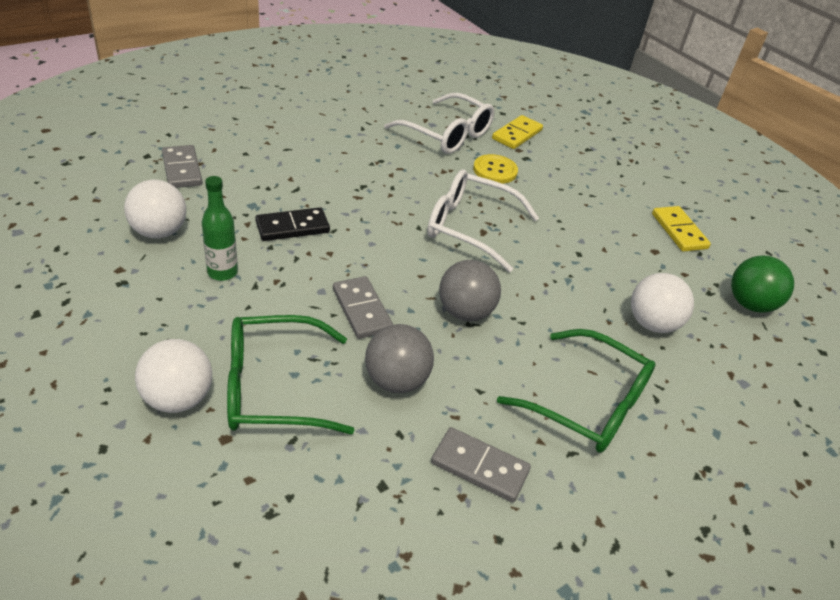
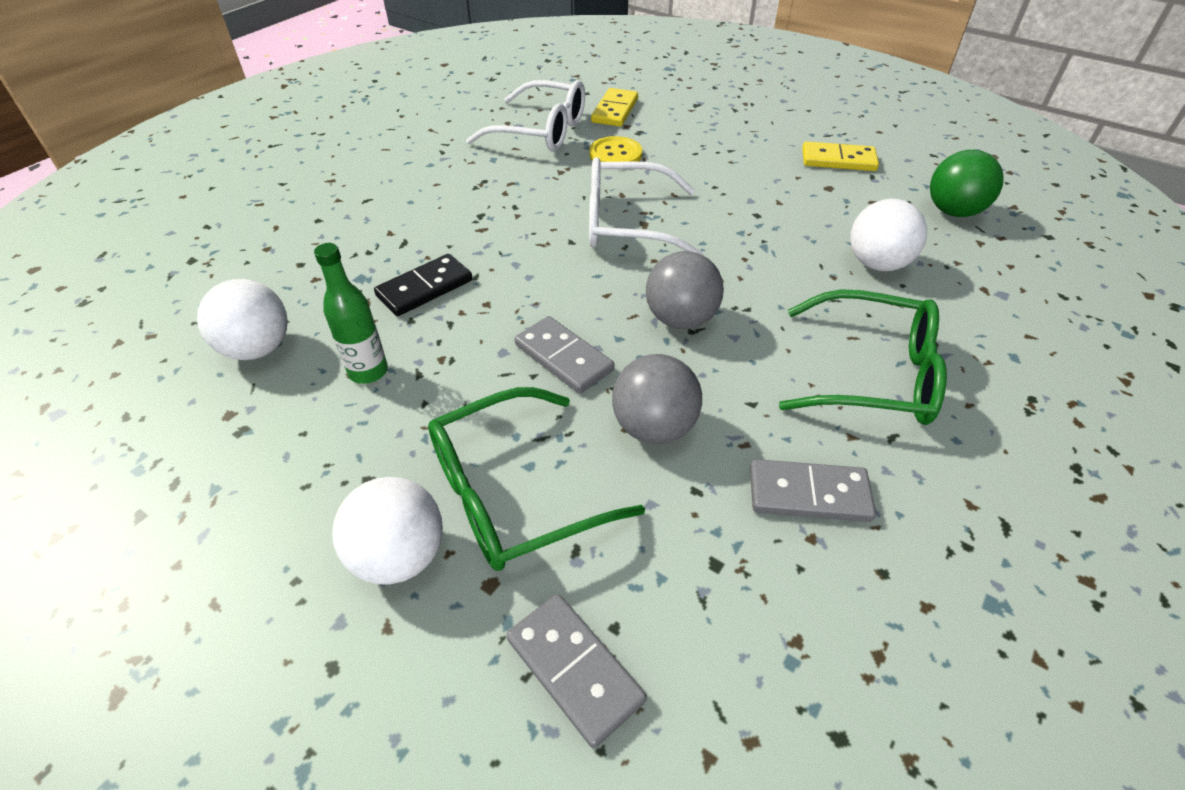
camera: 15 degrees left, 5 degrees up
(182, 169) = (247, 263): grey domino -> grey domino (574, 669)
(679, 231) = (838, 160): yellow domino -> yellow domino turned 45 degrees counterclockwise

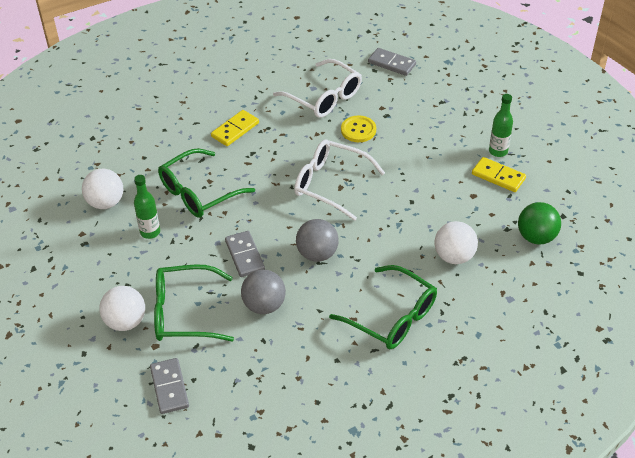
camera: 25 degrees right, 0 degrees up
(424, 288) = (198, 192): black domino -> green glasses
(615, 110) = (383, 92): yellow domino -> yellow domino (235, 130)
(808, 493) = (312, 359): grey domino -> grey domino (392, 63)
(811, 136) = (498, 151): none -> green bottle

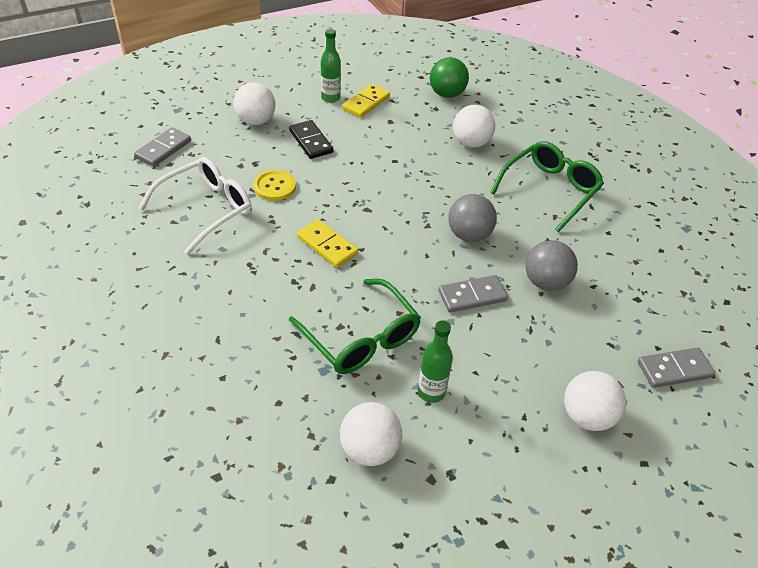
camera: 90 degrees left, 0 degrees up
(184, 313) = (565, 355): green glasses -> none
(235, 130) = (245, 296): yellow domino -> yellow domino (327, 245)
(330, 184) = (361, 216): white glasses -> none
(425, 145) = (311, 141): none -> black domino
(445, 108) = (256, 121): none -> white ball

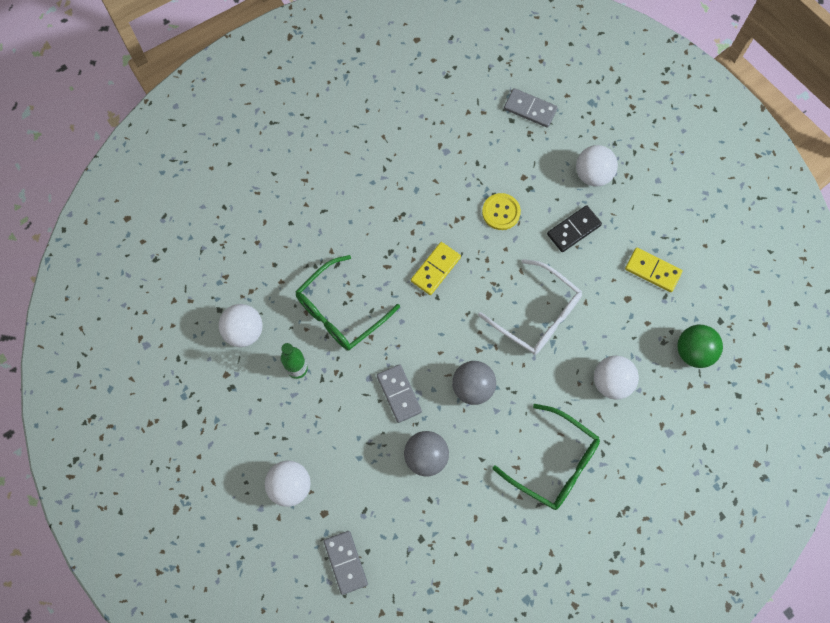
camera: 85 degrees right, 25 degrees up
(206, 209) = (460, 165): white glasses -> white glasses (537, 315)
(330, 98) = (651, 235): green bottle -> none

